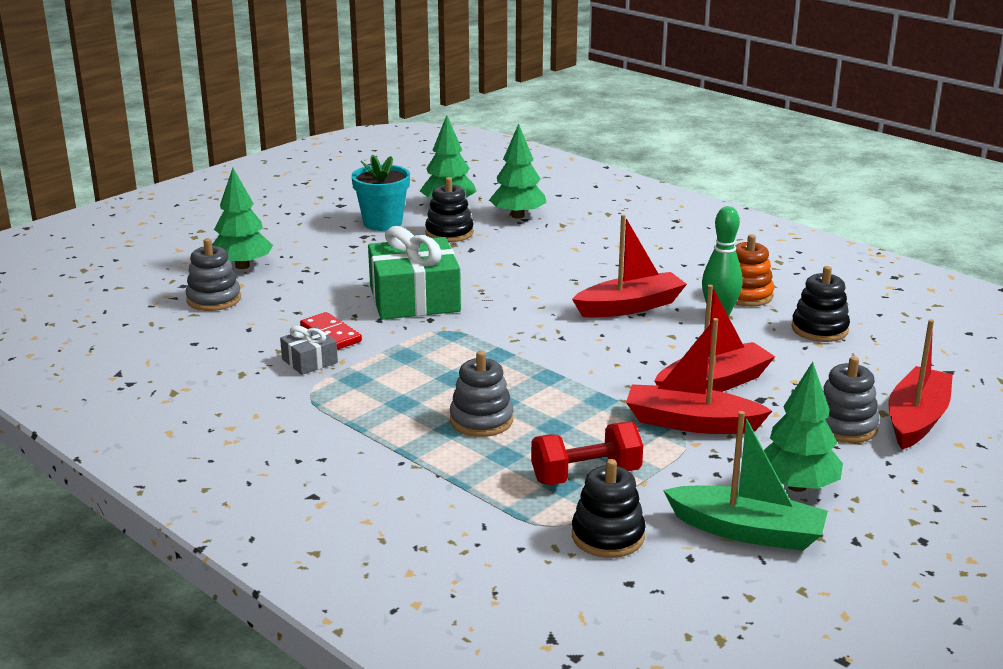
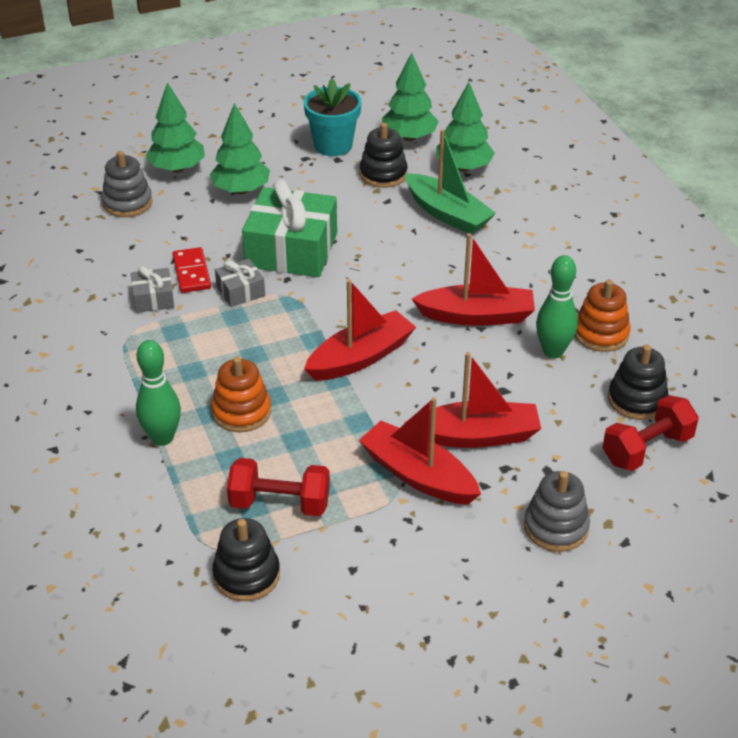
camera: 25 degrees right, 15 degrees up
(393, 337) = (240, 291): none -> grey gift
(421, 459) = (162, 438): none -> green bowling pin
(481, 420) = (241, 412): grey stacking toy -> orange stacking toy
(747, 531) = (366, 614): green boat -> green boat (447, 214)
(797, 486) = (451, 580): green tree -> green tree (241, 190)
(861, 358) = (646, 449): none -> red dumbbell
(916, 419) = (633, 542): red boat -> red boat (360, 357)

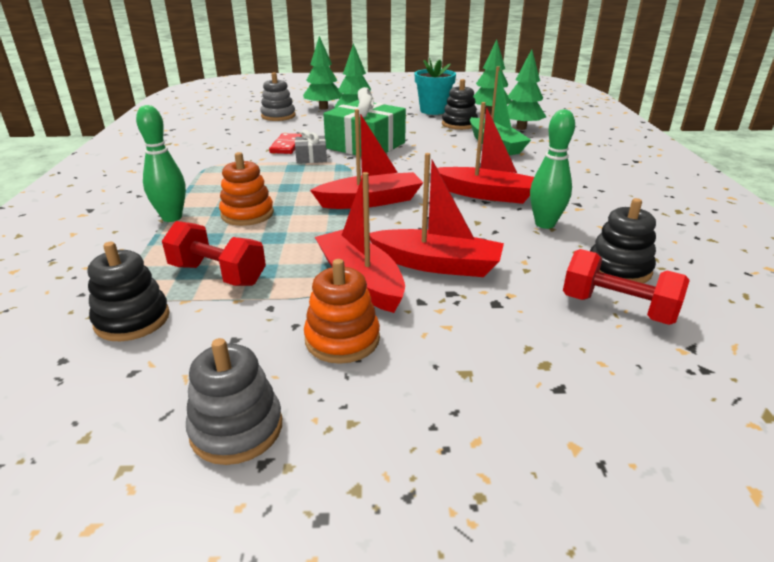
camera: 20 degrees right, 10 degrees down
(153, 299) = (248, 153): grey gift -> none
(556, 527) = (479, 354): grey stacking toy -> grey stacking toy (236, 428)
(601, 334) = (597, 221): orange stacking toy -> orange stacking toy (342, 339)
(646, 449) = (617, 308): red dumbbell -> red dumbbell turned 45 degrees clockwise

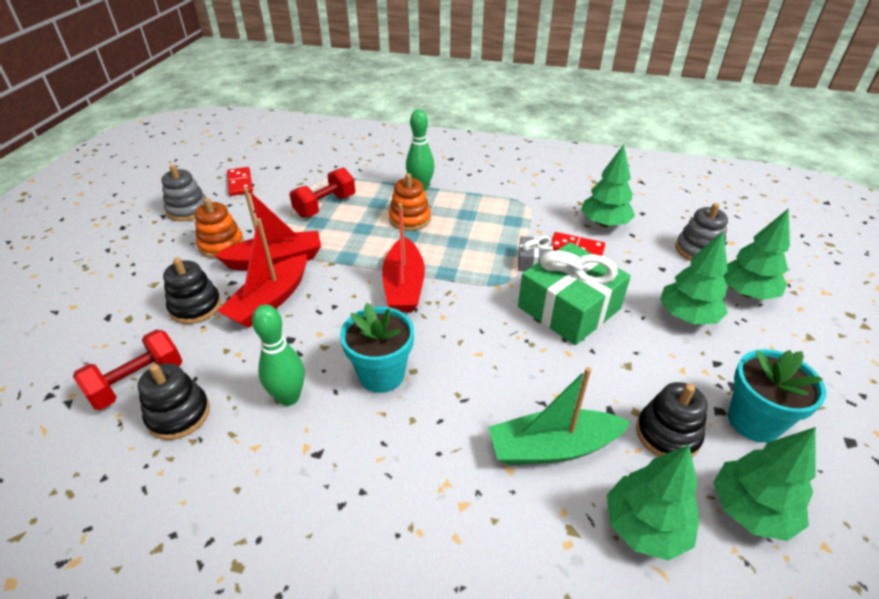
camera: 105 degrees right, 10 degrees up
(126, 390) = (240, 183): none -> red domino
(132, 319) = (297, 181): black stacking toy -> black stacking toy (195, 307)
(245, 139) = (604, 223): none -> green tree
(486, 194) = (381, 374): red boat -> turquoise flower pot

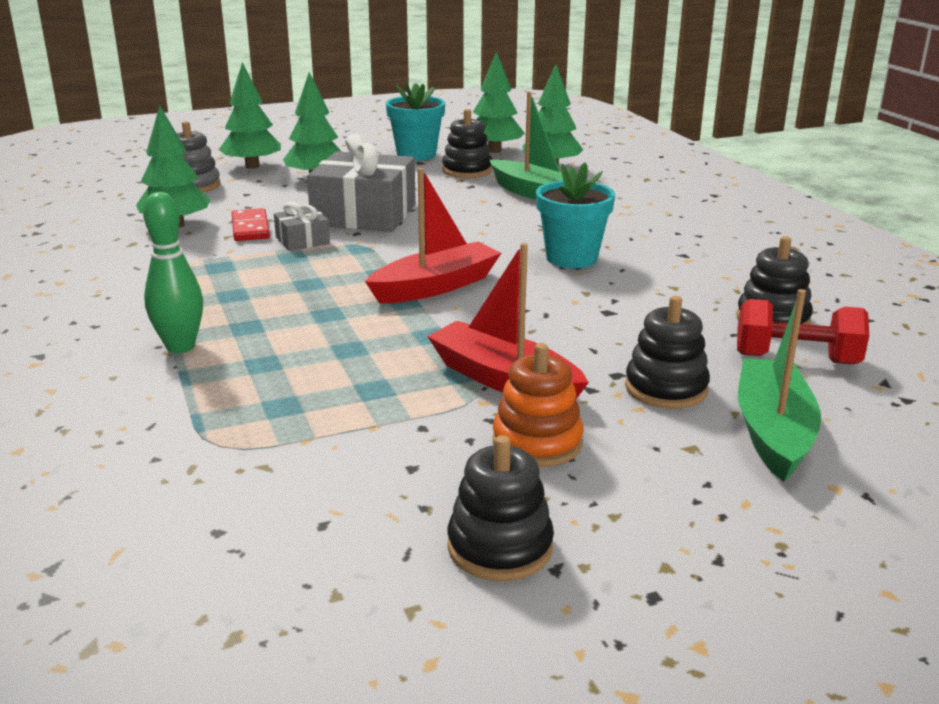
camera: 125 degrees left, 15 degrees down
(120, 317) = (772, 432): none -> green boat
(188, 210) = (500, 547): grey stacking toy -> black stacking toy
(240, 183) = (335, 542): red domino -> none
(270, 301) = (577, 347): red boat -> none
(289, 397) = (664, 283): green bowling pin -> none
(325, 206) = (319, 404): red dumbbell -> none
(410, 219) = (285, 326): orange stacking toy -> none
(569, 308) = (364, 214): green gift -> grey gift

